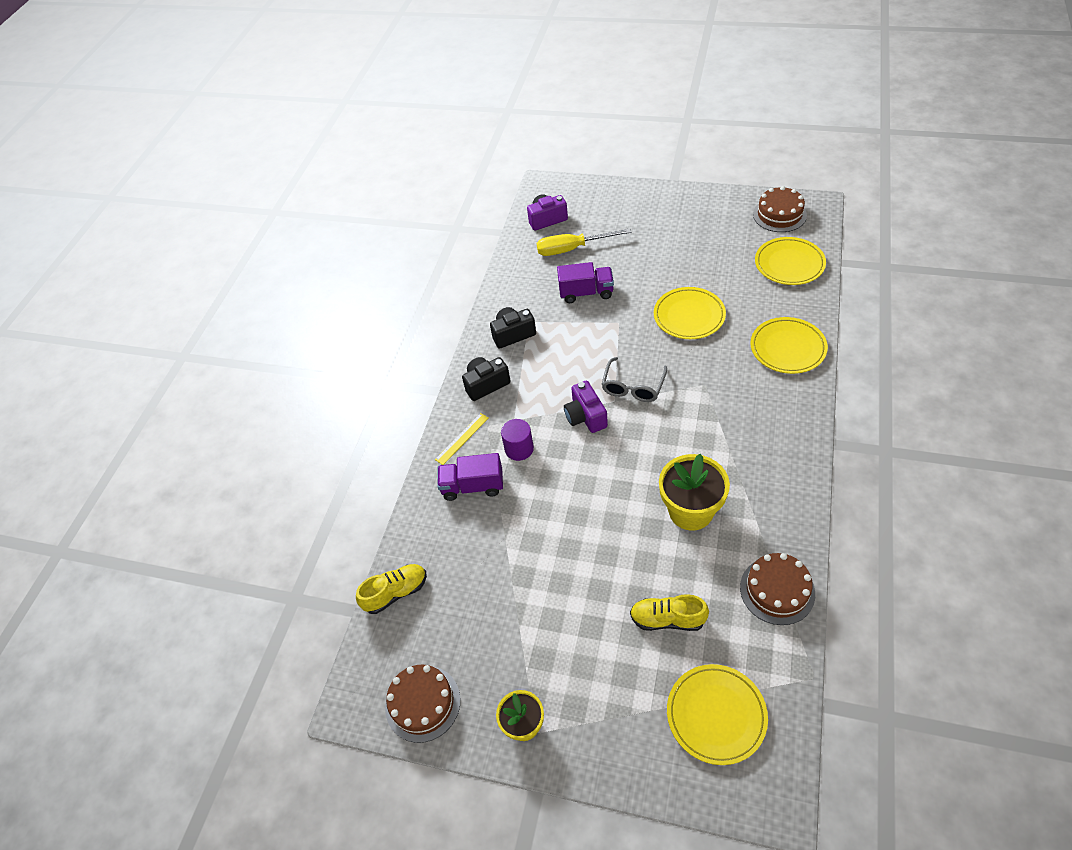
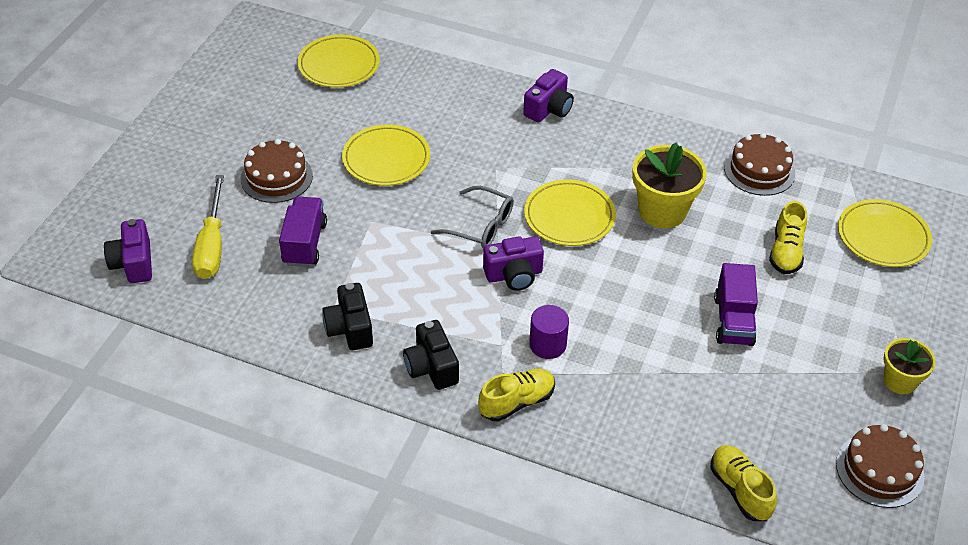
camera: 90 degrees left, 5 degrees down
(462, 438) = (517, 402): yellow ruler -> yellow shoe
(473, 486) = (595, 397): purple truck -> purple truck (733, 321)
(779, 214) = (252, 53): brown cake -> brown cake (276, 177)
(787, 348) = (465, 95): yellow plate -> yellow plate (569, 216)
(796, 408) = (549, 109): none -> purple camera

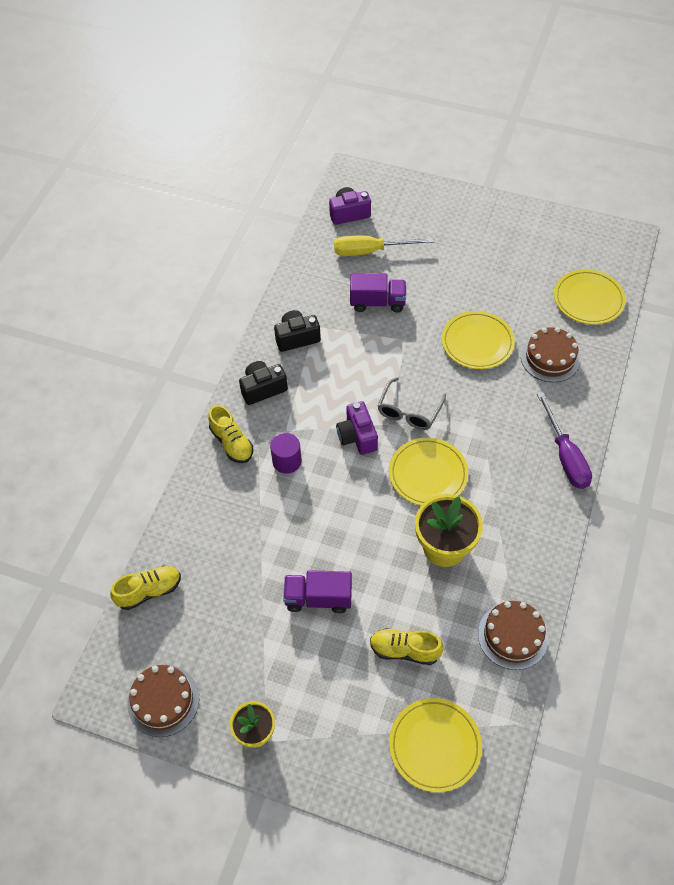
camera: 90 degrees right, 10 degrees up
(276, 177) = (445, 277): brown cake -> brown cake (550, 358)
(549, 109) = (565, 456): purple camera -> purple screwdriver

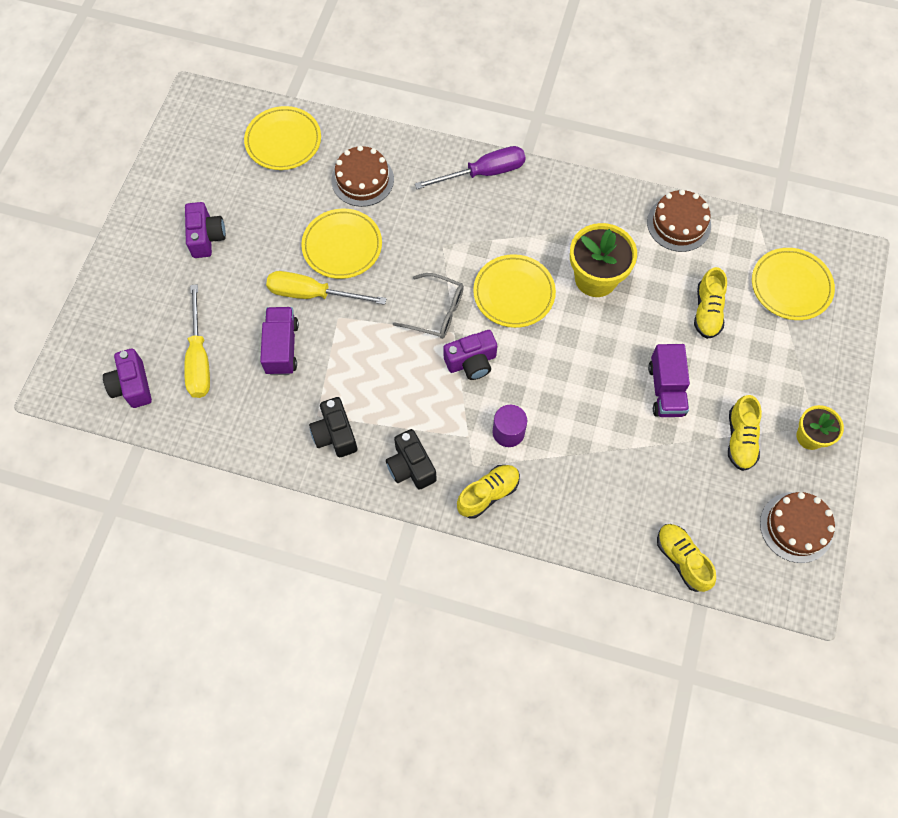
camera: 95 degrees left, 10 degrees up
(260, 661) = (740, 439): none -> yellow shoe
(428, 322) = (313, 294): none -> yellow screwdriver
(483, 251) = (206, 237): none -> purple camera

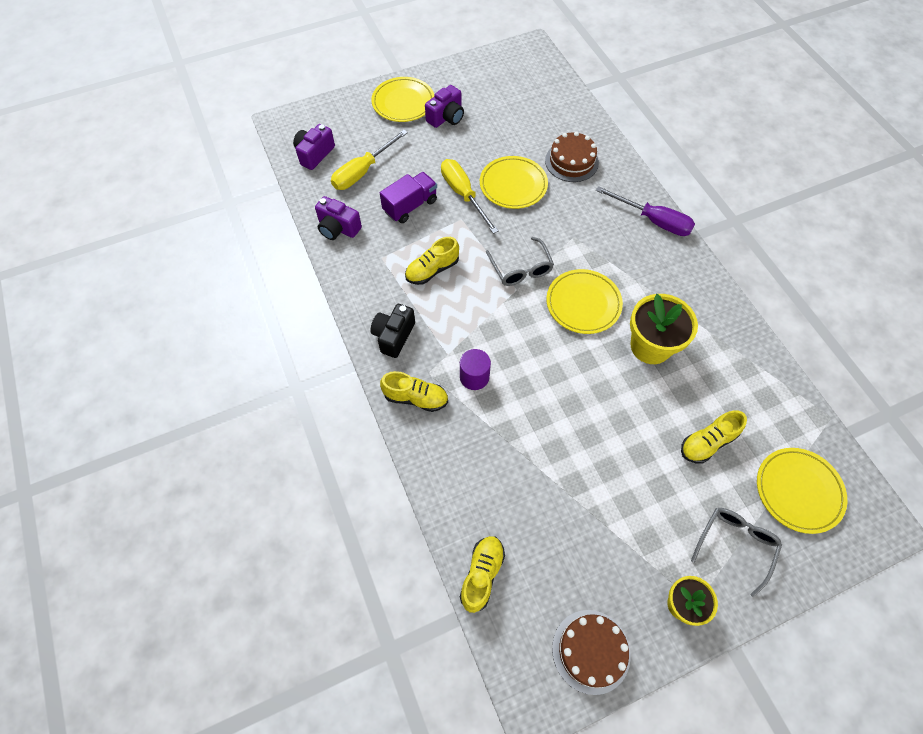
camera: 50 degrees right, 5 degrees down
(283, 141) = (552, 105): yellow plate -> yellow plate (403, 102)
(335, 434) = (377, 276): black camera -> none
(471, 362) = (505, 316): purple camera -> purple camera (338, 228)
(666, 390) = (611, 460): purple truck -> none
(679, 224) = (757, 369): brown cake -> none
(740, 439) = (625, 547): yellow shoe -> yellow shoe (432, 270)
(796, 363) = (735, 545): none -> grey glasses

